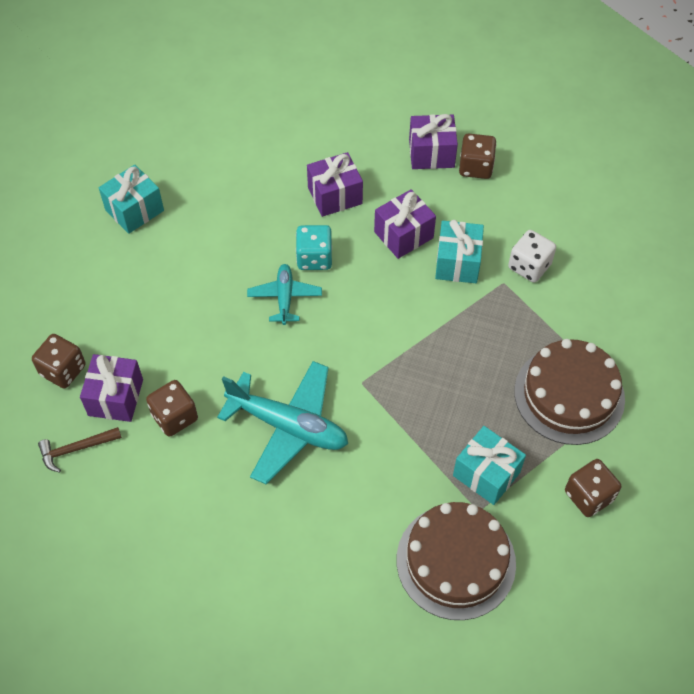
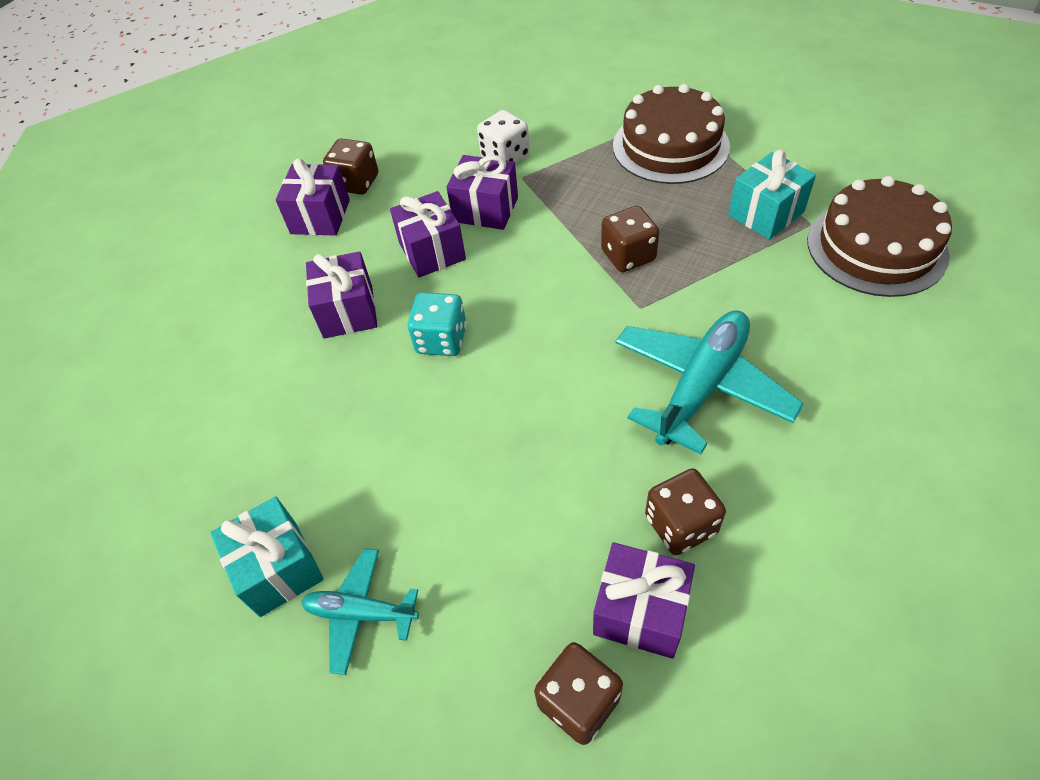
camera: 75 degrees left, 5 degrees down
(76, 449) = (736, 681): brown hammer -> none
(285, 297) = (497, 376): turquoise plane -> turquoise plane (361, 613)
(457, 263) = (485, 209): turquoise gift -> purple gift
(588, 496) = (788, 146): brown dice -> brown dice (628, 256)

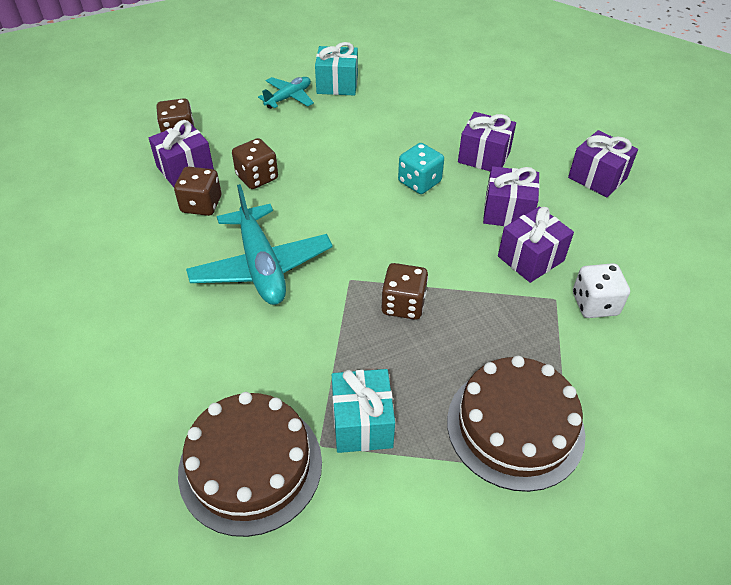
camera: 120 degrees right, 5 degrees down
(356, 183) = (627, 208): brown dice -> brown dice (257, 177)

